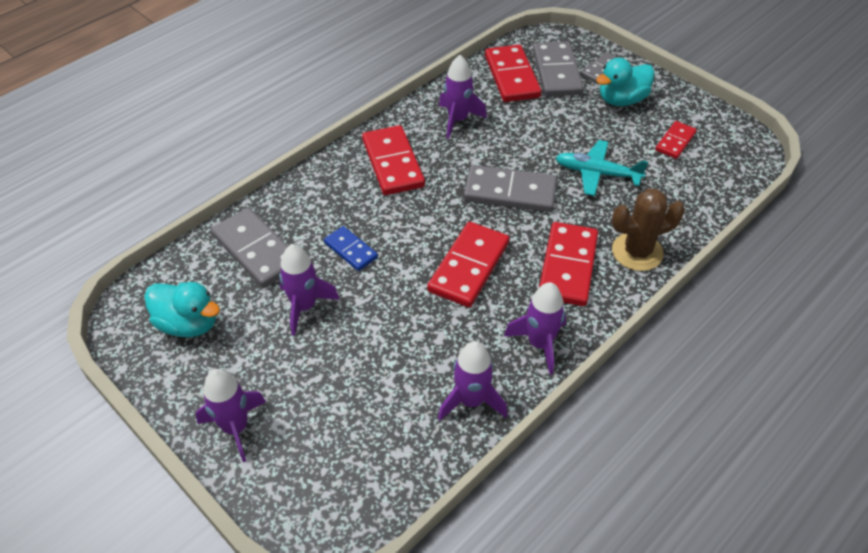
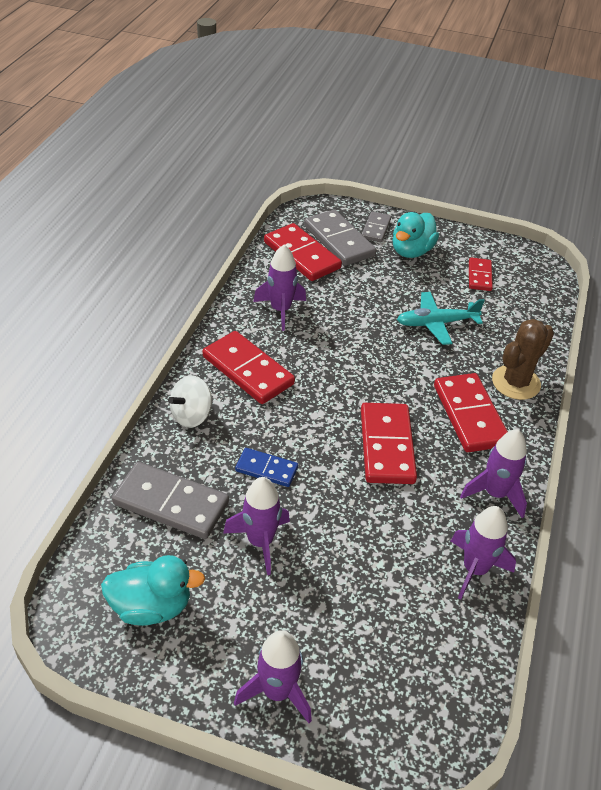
camera: 30 degrees left, 5 degrees down
(320, 186) = (191, 415): none -> white spinning top
(510, 192) = (374, 364): grey domino -> none

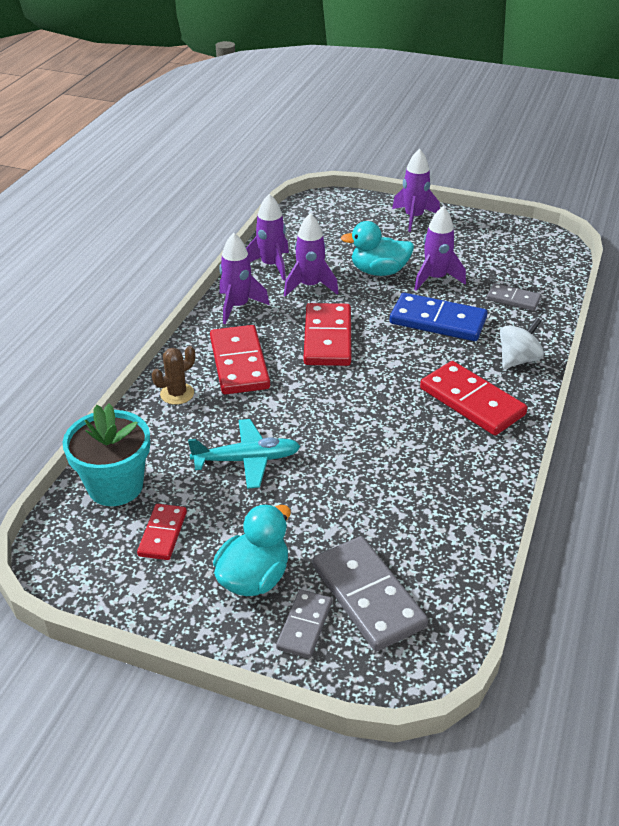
camera: 175 degrees left, 5 degrees down
(151, 606) = (505, 249): turquoise duck -> turquoise duck (379, 271)
(171, 503) = (513, 299): grey domino -> grey domino, size x0.57
(266, 469) = (438, 321): blue domino -> blue domino, size x1.75
(280, 310) = (445, 473): purple rocket -> purple rocket (310, 286)
(302, 255) = (425, 564): red domino -> none
(516, 382) = (177, 394): brown cactus -> brown cactus, size x0.64
(528, 307) = (115, 486): none -> turquoise flower pot

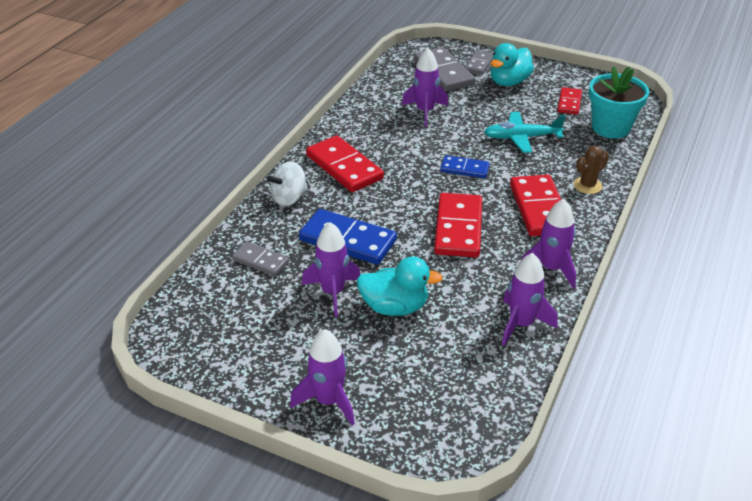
camera: 175 degrees left, 0 degrees up
(310, 286) = (475, 291): purple rocket -> purple rocket (425, 112)
(323, 407) = (464, 169): none -> blue domino

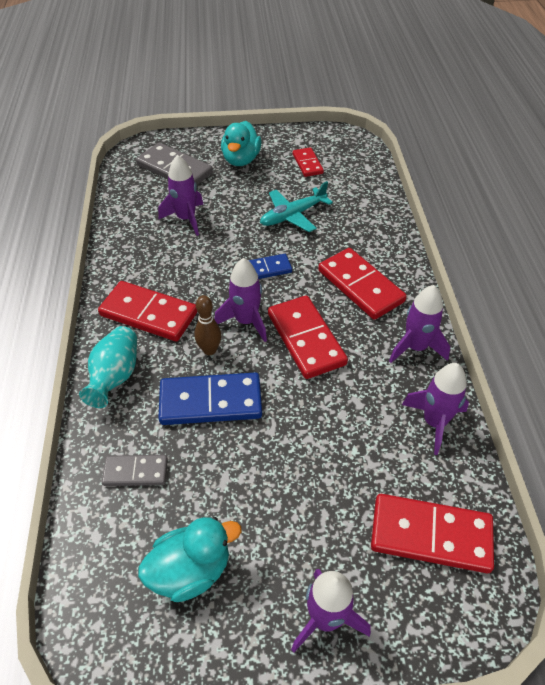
camera: 30 degrees left, 10 degrees up
(289, 198) = (115, 376): white spinning top -> turquoise vase
(333, 293) = (238, 475): purple rocket -> purple rocket (246, 321)
(373, 207) = (209, 350): none -> brown bowling pin
(394, 307) = (310, 461): turquoise duck -> turquoise duck (191, 570)
(452, 391) = (430, 535): none -> red domino
(479, 64) = (201, 149): grey domino -> none
(587, 185) = (382, 244): brown cactus -> none
(611, 127) = (358, 177): turquoise flower pot -> none

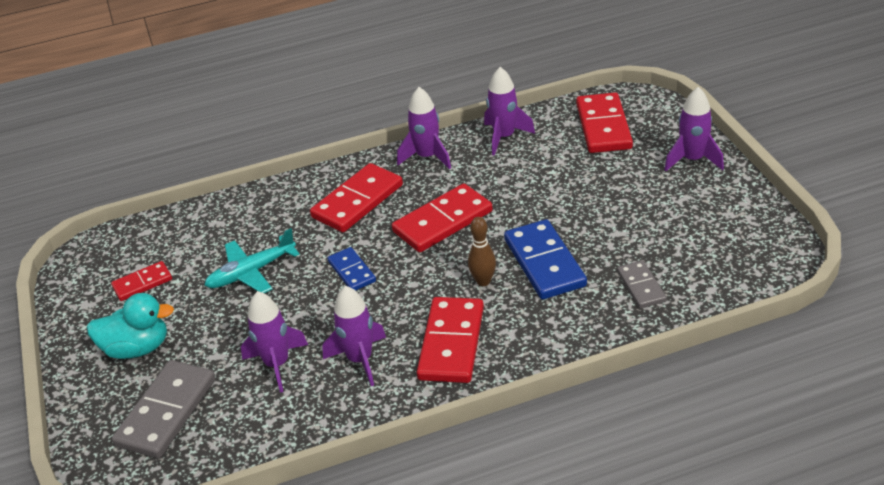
camera: 100 degrees left, 10 degrees down
(115, 376) = (546, 338): turquoise vase -> none
(191, 570) = (702, 229): turquoise duck -> none
(246, 321) = (434, 266): purple rocket -> purple rocket (360, 359)
(293, 215) = (252, 272): turquoise plane -> turquoise plane turned 105 degrees clockwise

